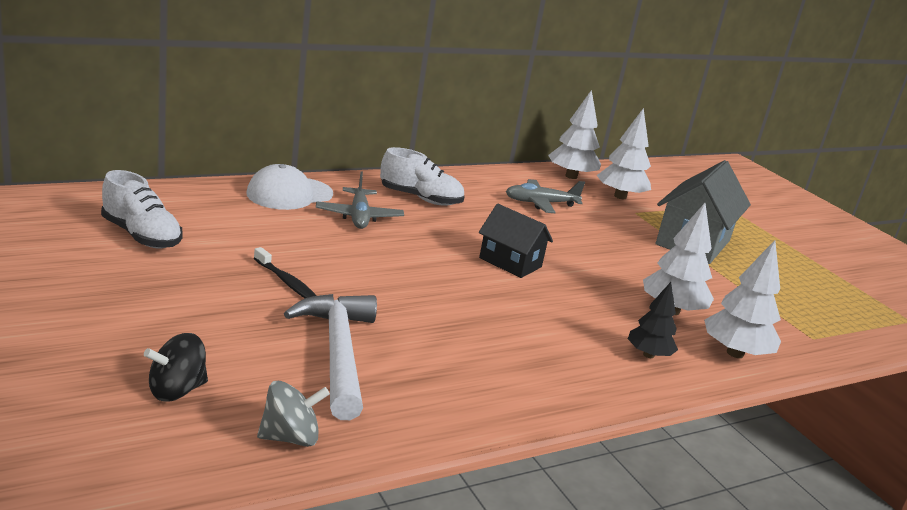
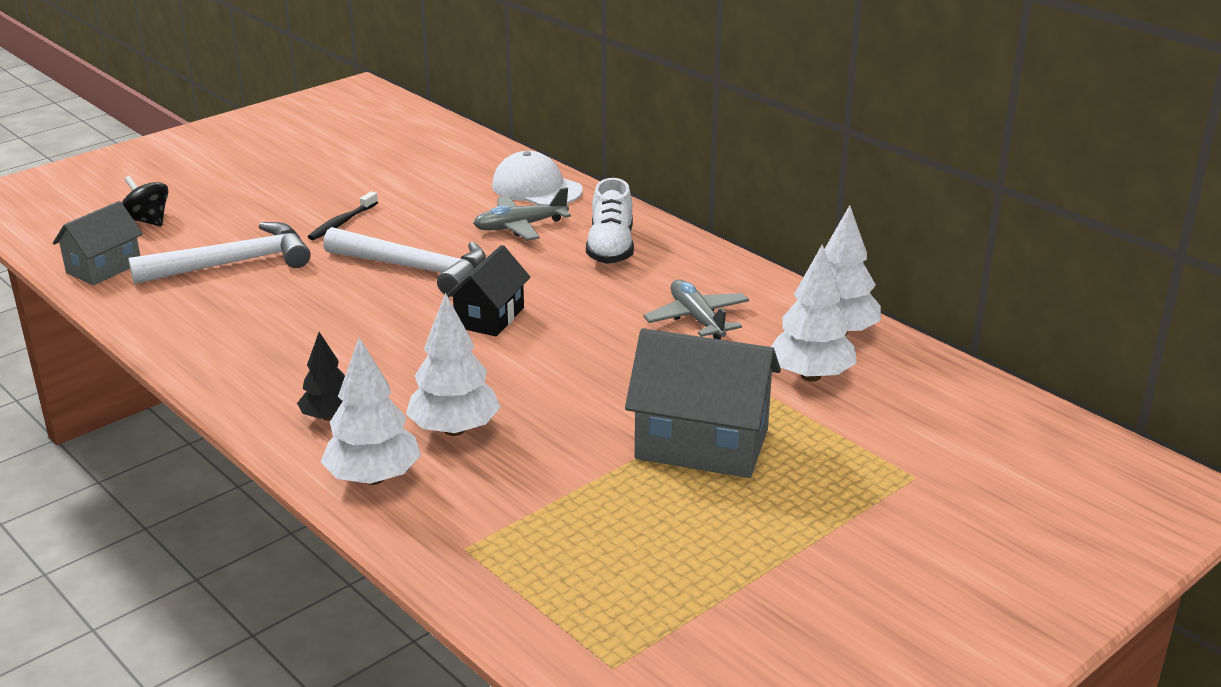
camera: 80 degrees right, 5 degrees up
(141, 236) = (377, 157): white shoe -> none
(290, 437) = (104, 268): grey spinning top -> grey house
(409, 271) = (415, 269): none -> white hammer

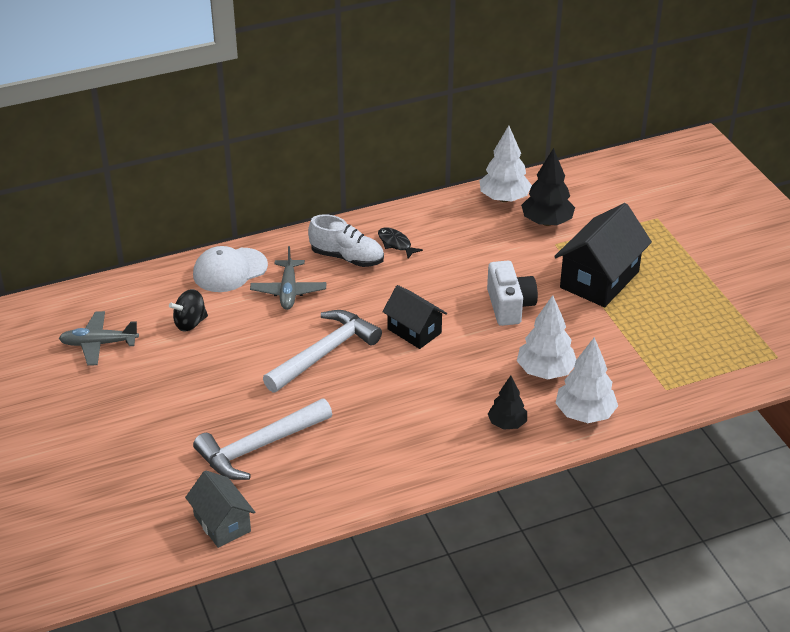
camera: 70 degrees left, 10 degrees up
(147, 221) = (147, 491): black spinning top -> black spinning top (190, 323)
(233, 263) = (259, 447): white hammer -> white hammer turned 120 degrees counterclockwise
(342, 223) = (224, 379): black toothbrush -> none
(586, 377) = (509, 306): none -> white camera
(664, 273) = (396, 243): none -> black fish
(697, 319) = (462, 245): grey plane -> grey plane (99, 344)
(702, 444) = (599, 279): grey house -> black house
(811, 376) = (547, 222): white tree -> black tree

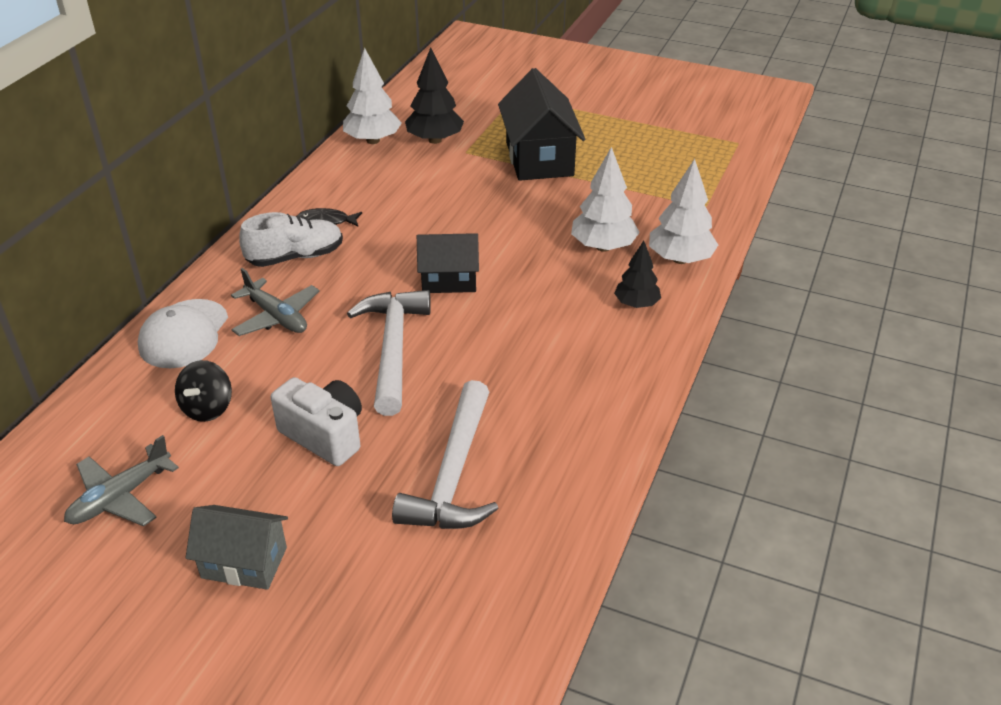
camera: 45 degrees left, 0 degrees up
(222, 523) = (525, 576): grey house -> grey house (244, 563)
(509, 306) = (500, 215): white camera -> white camera (325, 435)

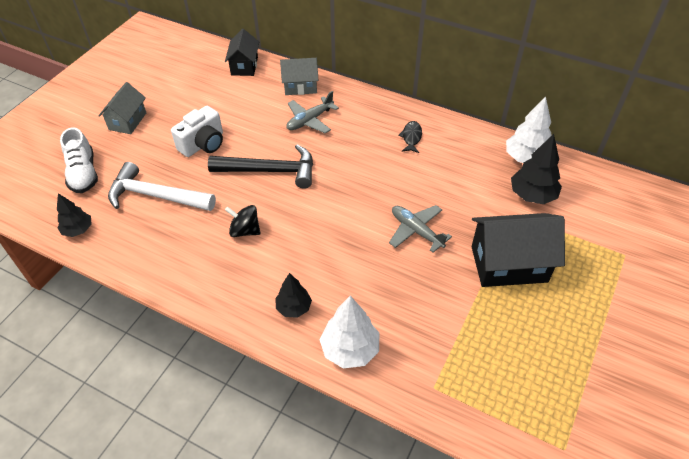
camera: 95 degrees right, 10 degrees up
(120, 497) = (184, 79): grey plane -> grey plane (416, 231)
(184, 334) = (300, 87): white cap -> grey house
(207, 408) = (237, 100): black spinning top -> black spinning top (245, 230)
(295, 257) = (370, 125): white shoe -> white shoe (83, 173)
(393, 348) = (270, 171): white hammer -> black hammer
(449, 280) = (337, 199): black house -> black house (244, 66)
(542, 564) = (78, 230): none -> black tree
(603, 247) = (372, 295): white tree -> none

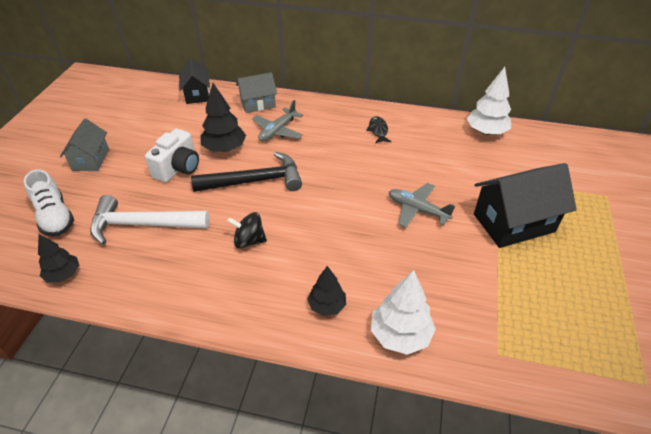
camera: 15 degrees left, 5 degrees down
(532, 195) = (506, 161): black tree -> black tree (225, 149)

